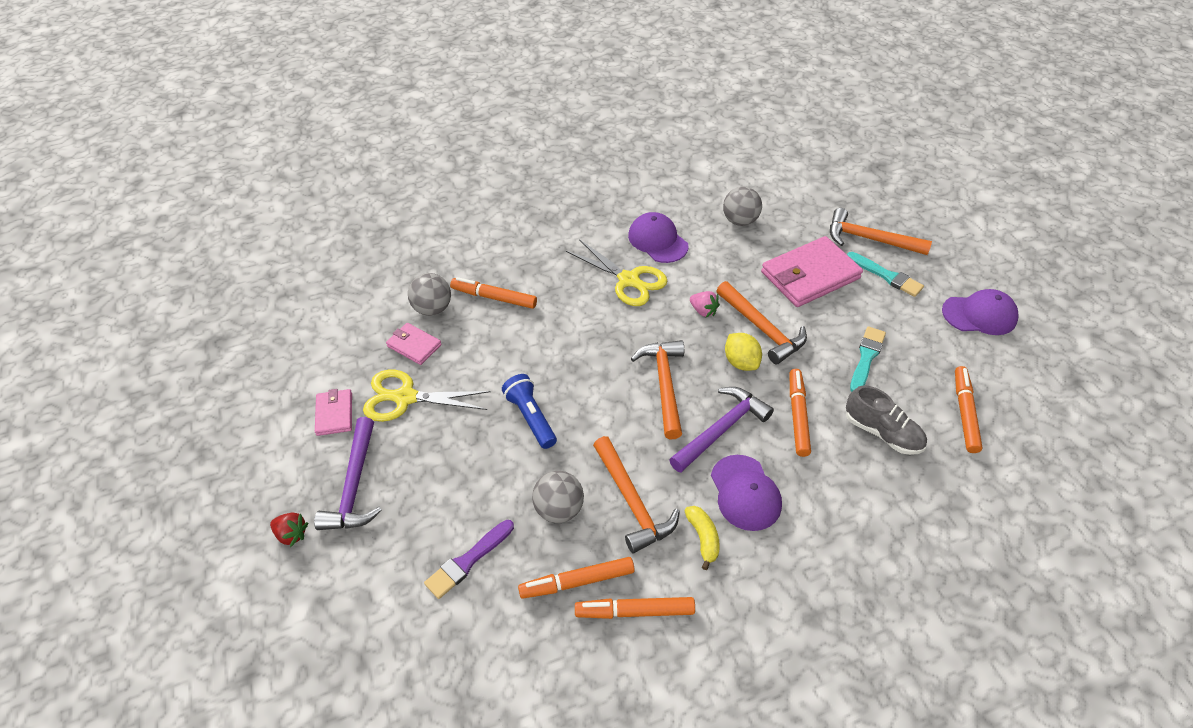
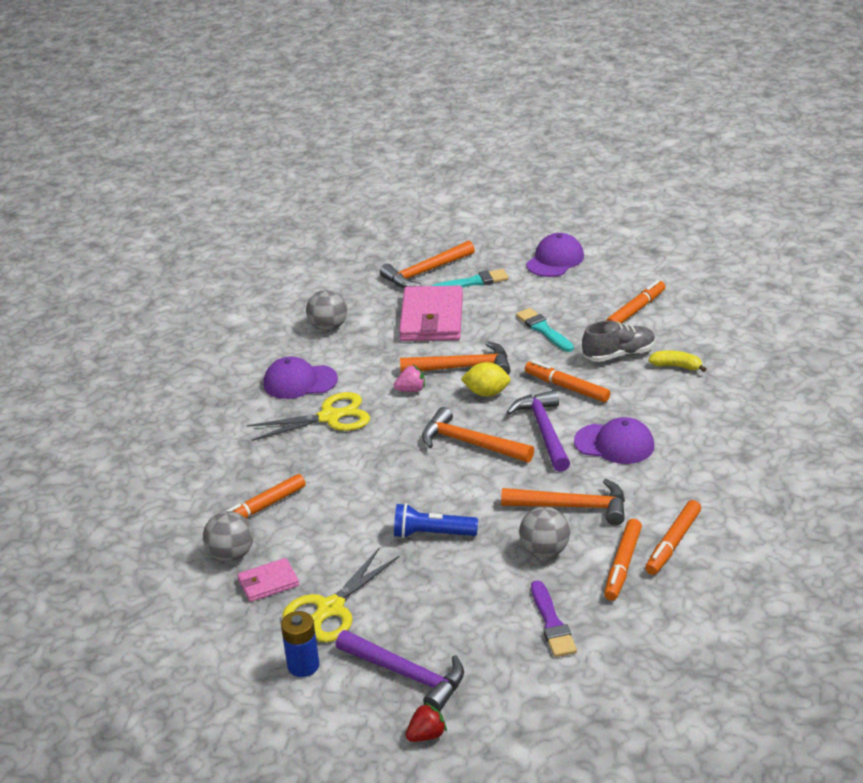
camera: 55 degrees left, 15 degrees down
(334, 414) = (303, 665): pink wallet -> blue battery
(703, 538) = (637, 482): yellow banana -> yellow banana (676, 366)
(964, 413) = (635, 310): orange marker -> orange marker turned 90 degrees clockwise

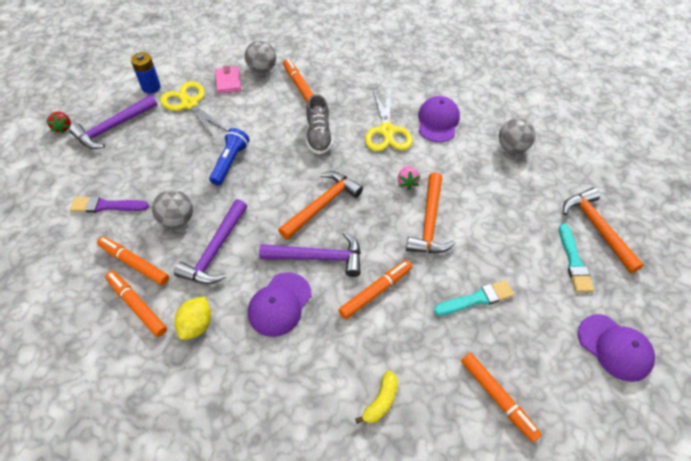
camera: 100 degrees right, 20 degrees up
(432, 318) = (513, 217): pink wallet -> none
(486, 393) = (386, 230): yellow lemon -> yellow lemon (196, 325)
(572, 506) = (215, 250): orange hammer -> purple hammer
(619, 354) = (416, 353): grey shoe -> grey shoe (318, 136)

